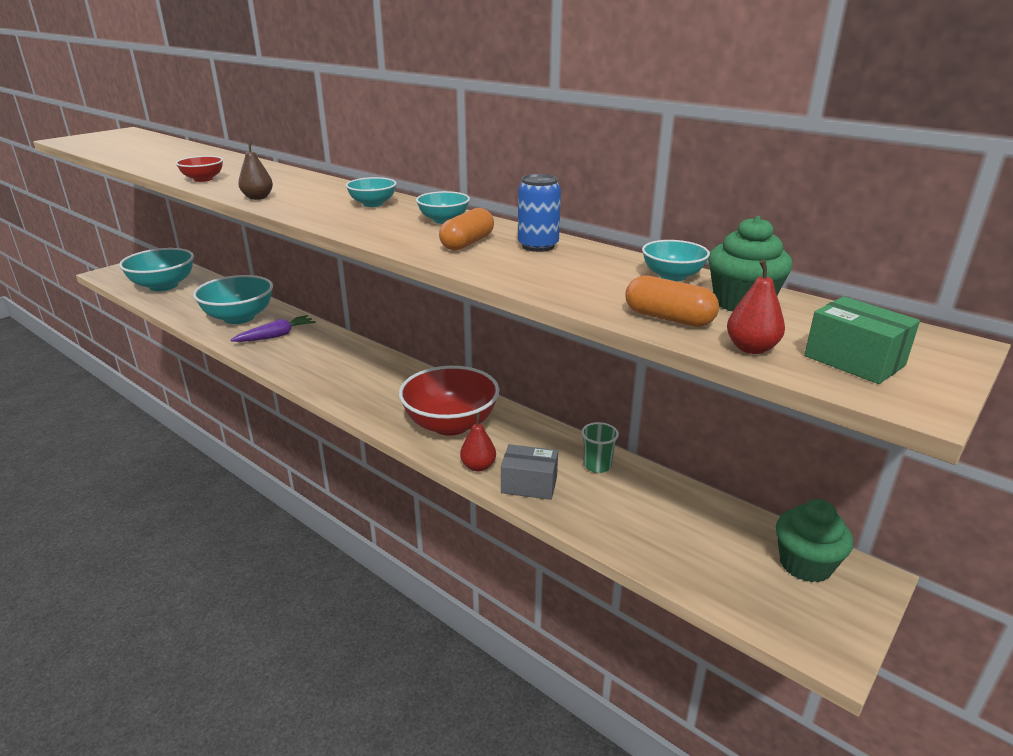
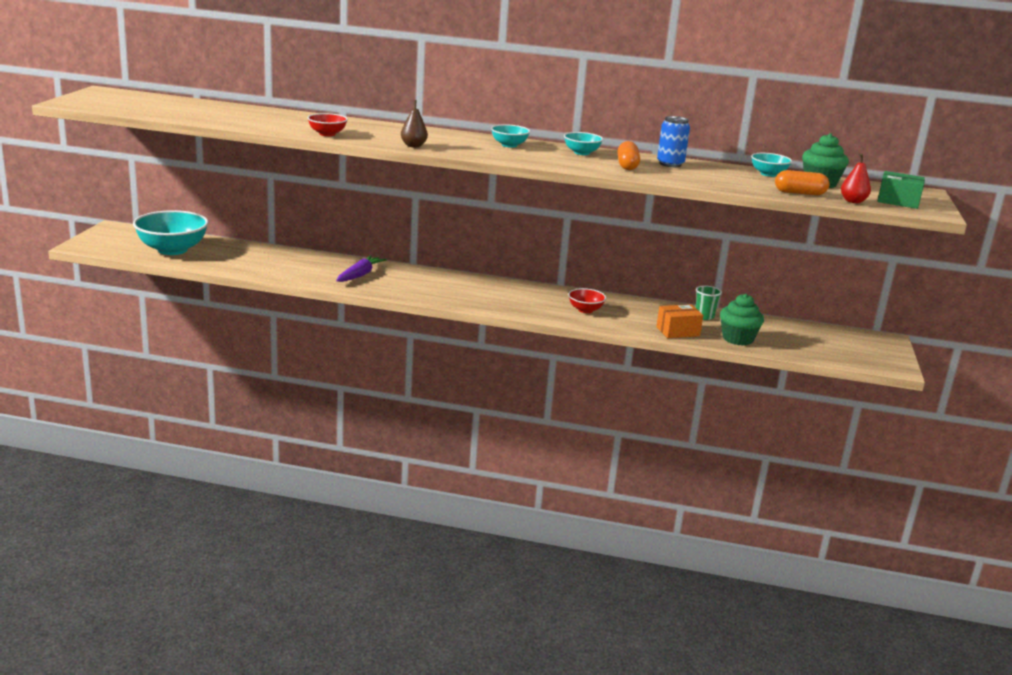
camera: 30 degrees left, 5 degrees down
(239, 317) = (300, 266): turquoise bowl -> none
(450, 424) = (585, 310): red bowl -> red bowl, size x0.50
(478, 466) = (635, 328): red pear -> none
(529, 484) = (677, 331): grey box -> orange box
(805, 564) = (856, 339): green cupcake -> green cupcake (737, 339)

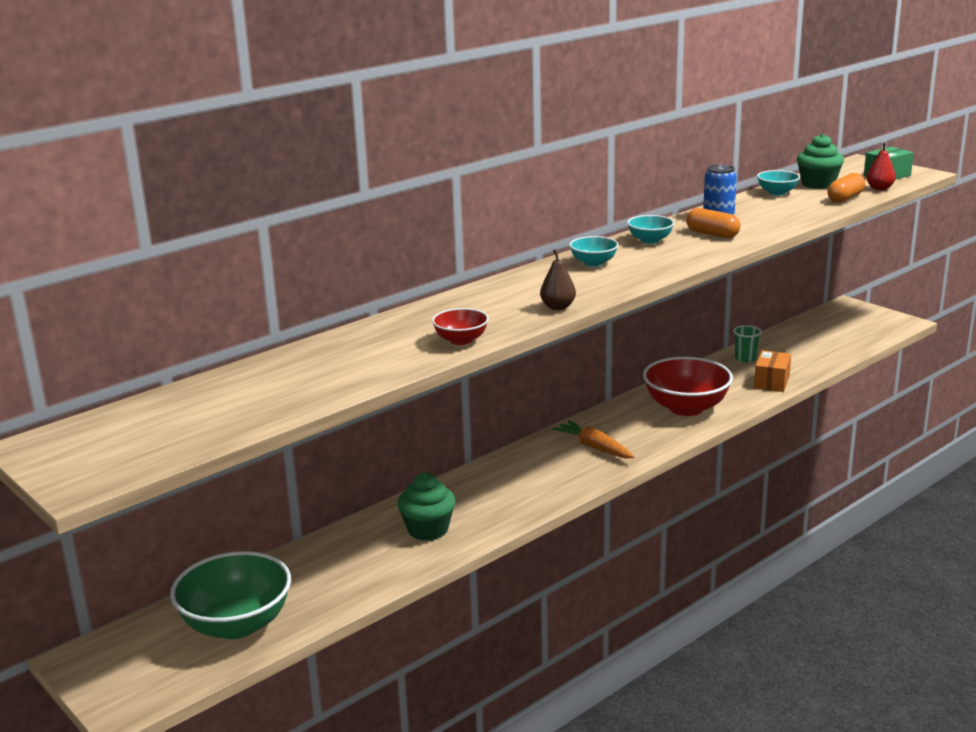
camera: 50 degrees left, 0 degrees up
(172, 250) = (236, 624): turquoise bowl -> green bowl
(360, 275) = (473, 505): purple carrot -> none
(482, 293) = (594, 447): none -> orange carrot
(585, 310) = (686, 408): red bowl -> red bowl, size x2.00
(737, 339) = (806, 362): green cupcake -> green cupcake (428, 530)

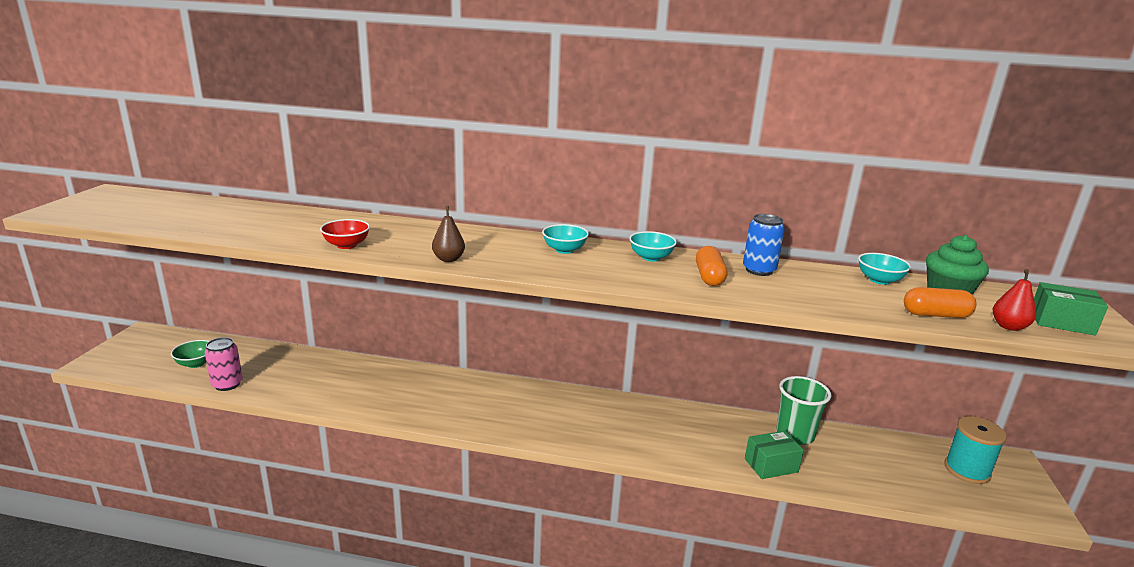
camera: 50 degrees right, 0 degrees up
(236, 624) = (196, 363): green bowl -> green bowl, size x0.50
(322, 609) = (227, 384): none -> pink can
(428, 530) = (353, 385): green cupcake -> none
(594, 447) = (538, 411): orange carrot -> none
(686, 408) = (658, 433): red bowl -> none
(745, 359) = (795, 435): green cup -> green cup, size x1.64
(771, 382) = (771, 465): orange box -> green box
(843, 323) = (967, 470): none -> turquoise spool

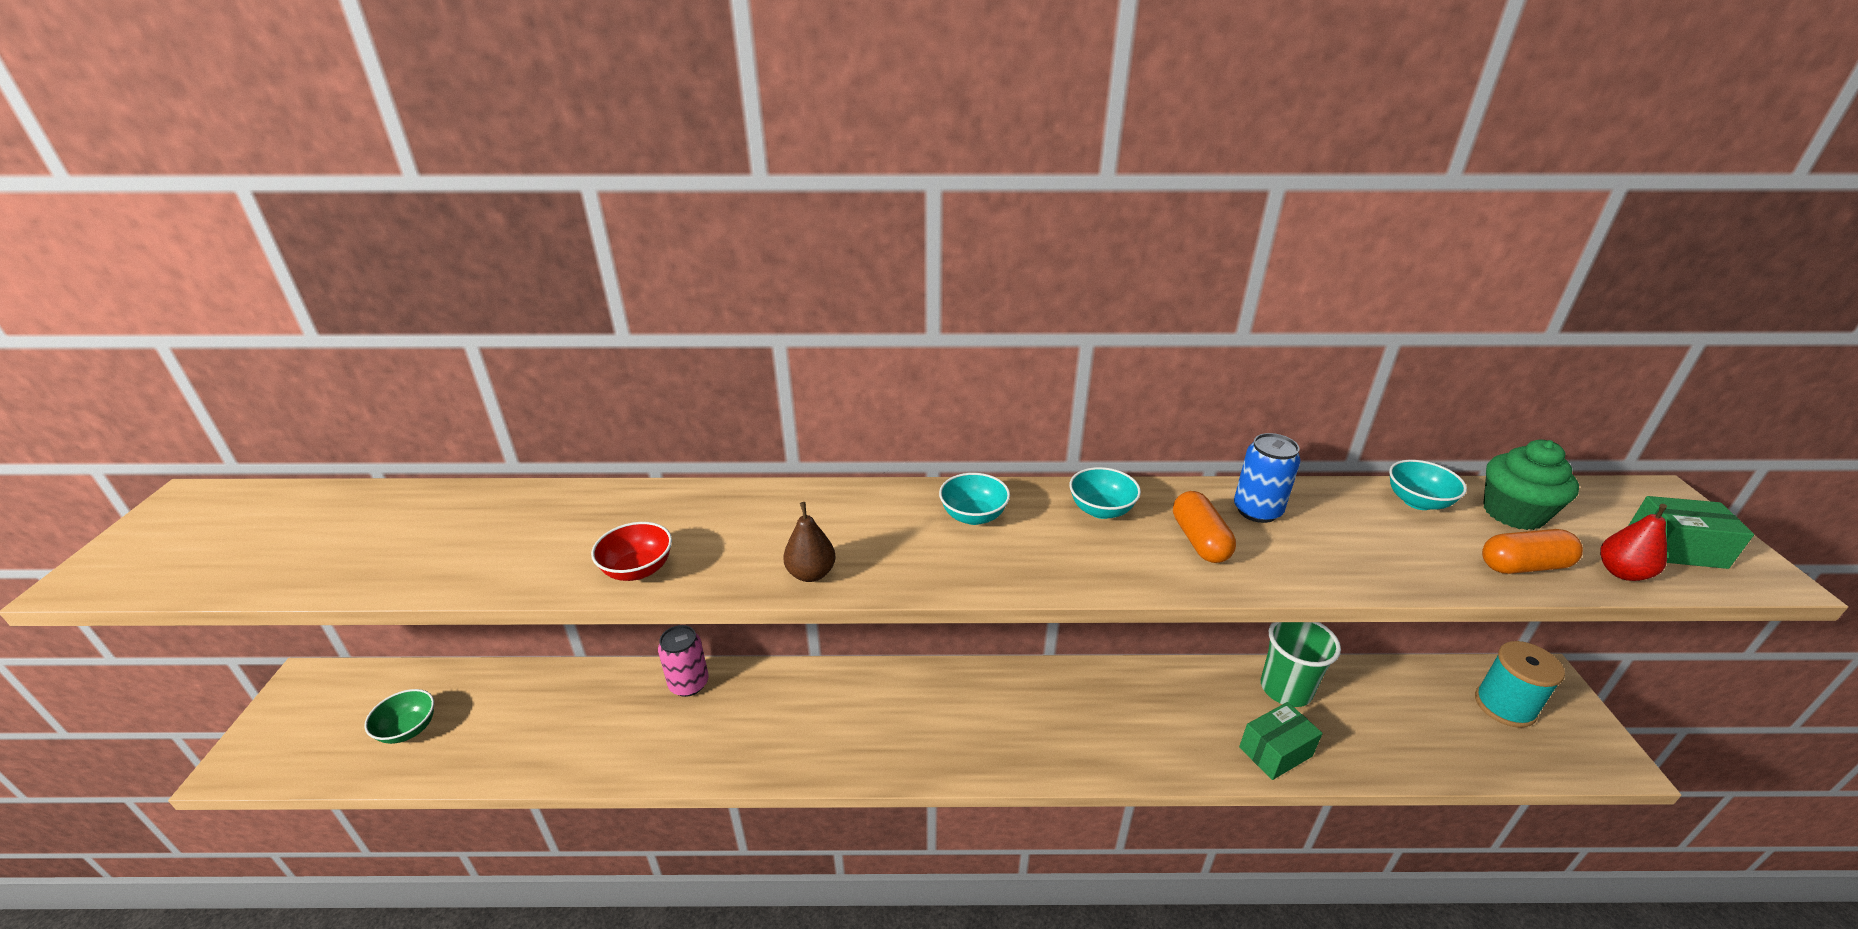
camera: 10 degrees left, 10 degrees up
(227, 384) = (471, 763): pink can -> pink can (689, 684)

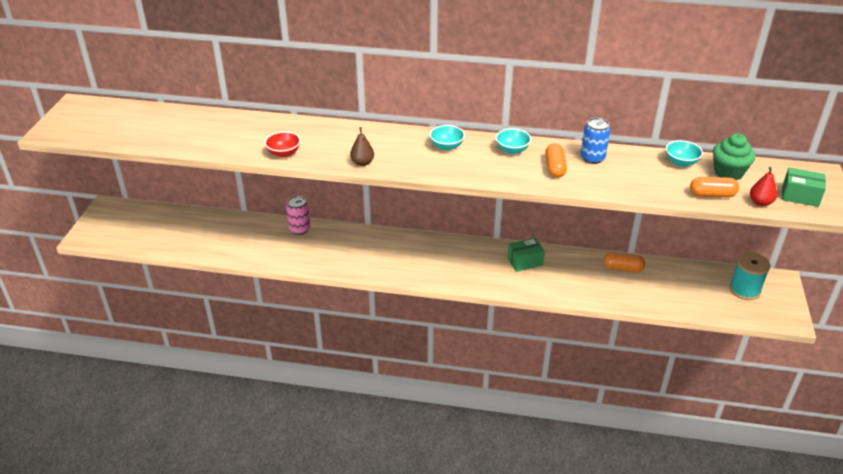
camera: 10 degrees right, 5 degrees up
(408, 729) = (161, 232): green bowl -> none
(1275, 751) = (602, 293): green box -> green box (524, 261)
(1285, 689) = (623, 268): green cup -> orange capsule

